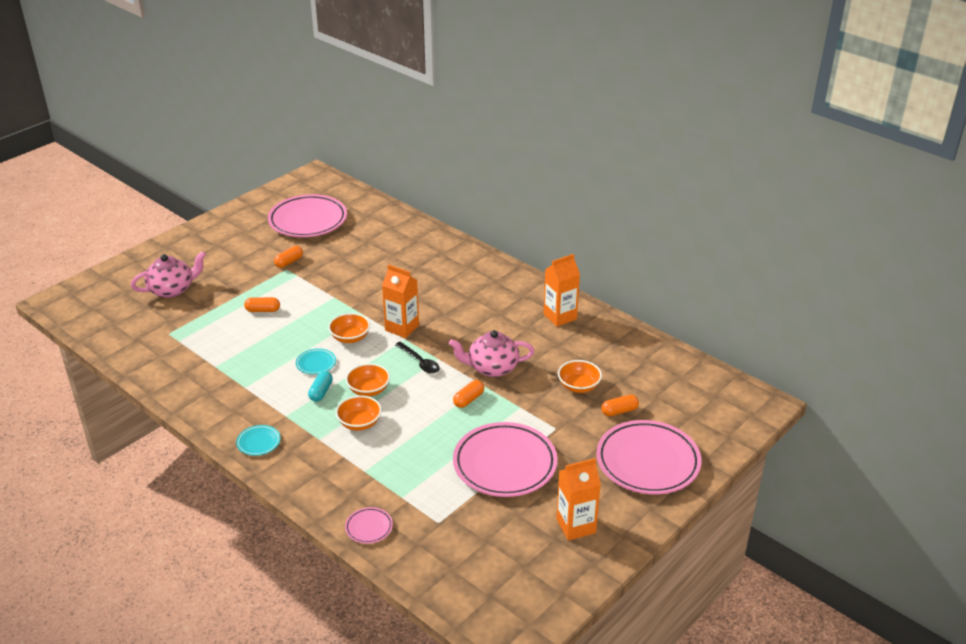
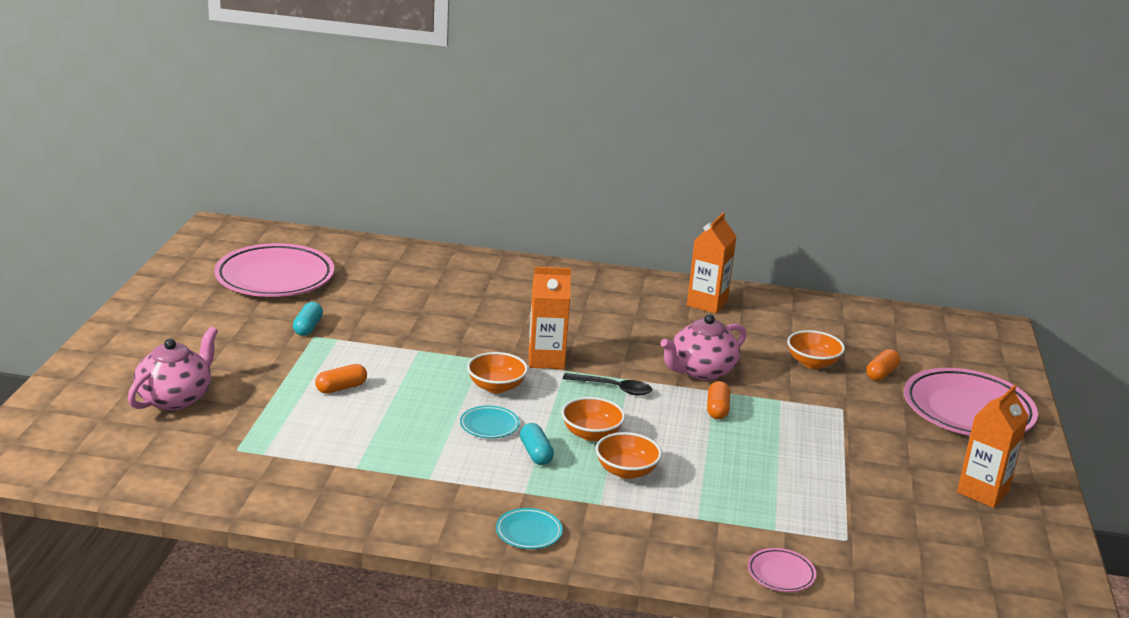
camera: 35 degrees left, 10 degrees down
(289, 262) = (308, 327): orange capsule -> turquoise capsule
(505, 464) = (838, 459): pink plate -> none

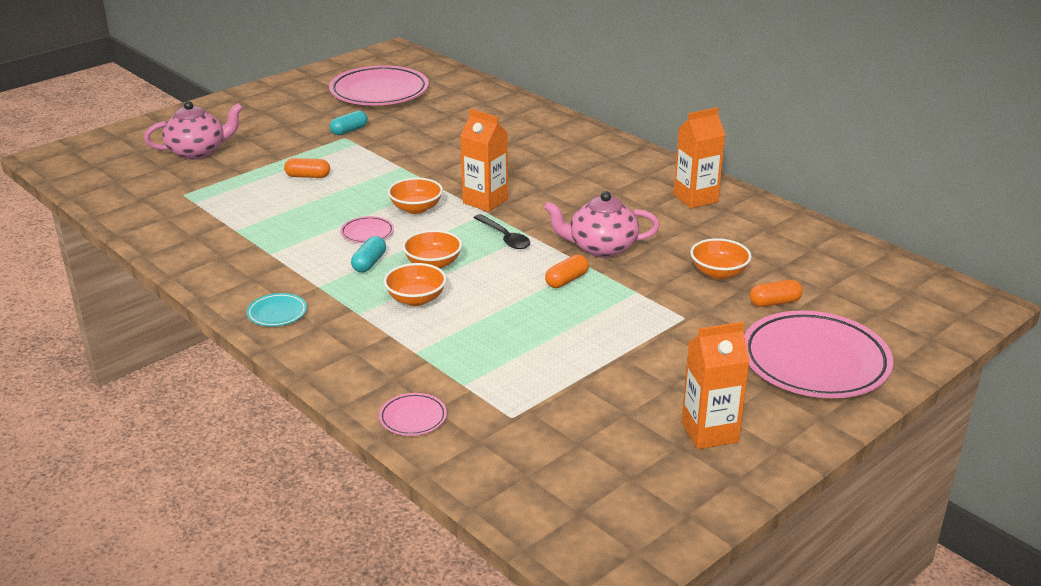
camera: 40 degrees right, 5 degrees up
(489, 425) = (367, 233): turquoise plate -> pink plate

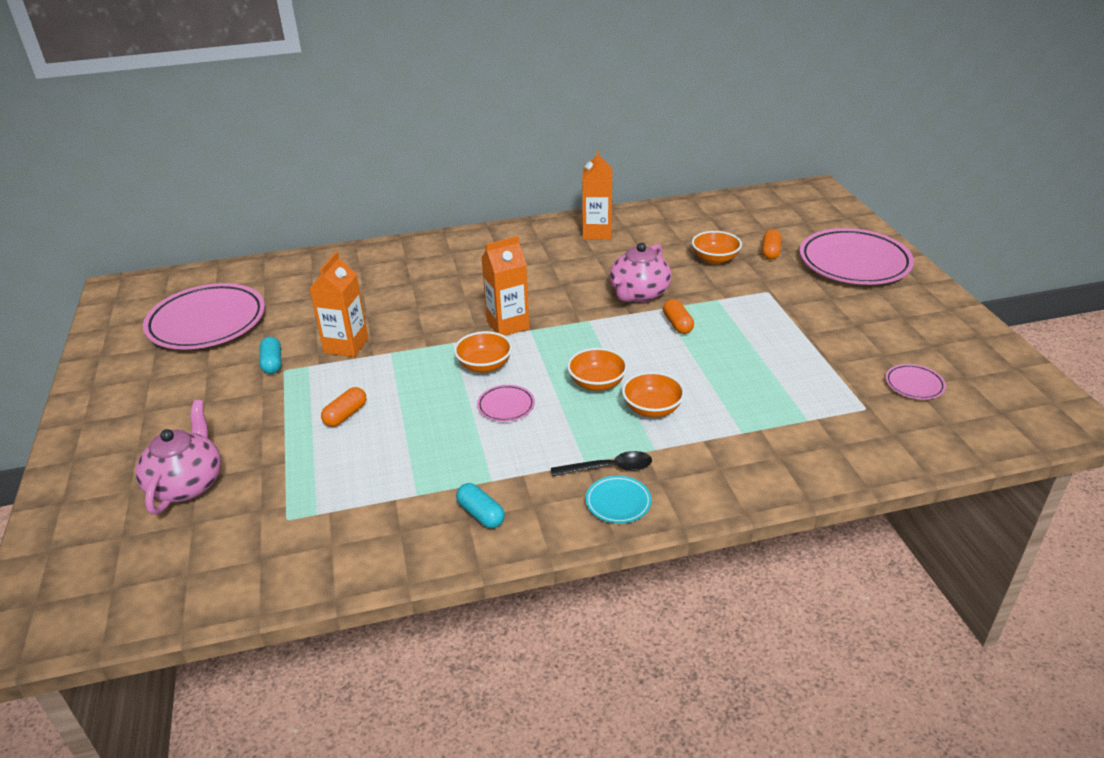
camera: 60 degrees left, 5 degrees up
(369, 263) = (565, 419): turquoise capsule -> turquoise capsule (481, 514)
(413, 418) = (845, 460): pink plate -> pink plate (914, 385)
(504, 237) = (582, 333): black spoon -> black spoon (608, 468)
(709, 432) = (921, 328): orange carton -> orange carton (346, 345)

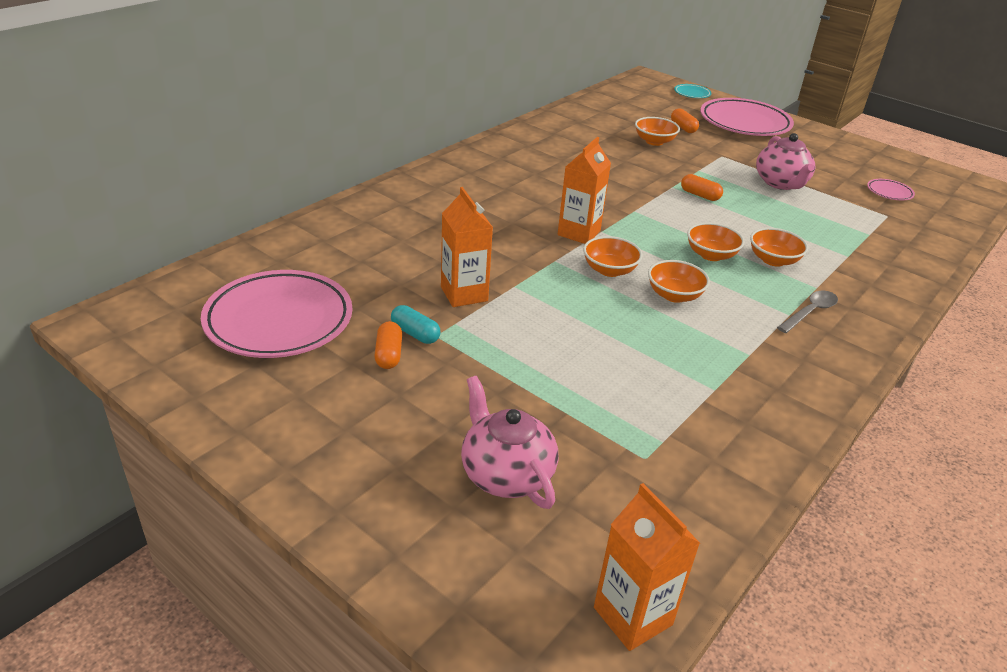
camera: 40 degrees left, 0 degrees up
(345, 415) = (558, 352): orange capsule -> orange capsule (388, 354)
(481, 514) = (781, 382): turquoise capsule -> none
(506, 406) = (674, 295): pink plate -> orange bowl
(597, 233) = (538, 142): orange carton -> orange carton (632, 616)
(608, 468) = (810, 312): black spoon -> grey spoon
(618, 502) = (851, 333): turquoise plate -> turquoise plate (692, 93)
(638, 294) = (640, 181): pink teapot -> pink teapot (781, 183)

